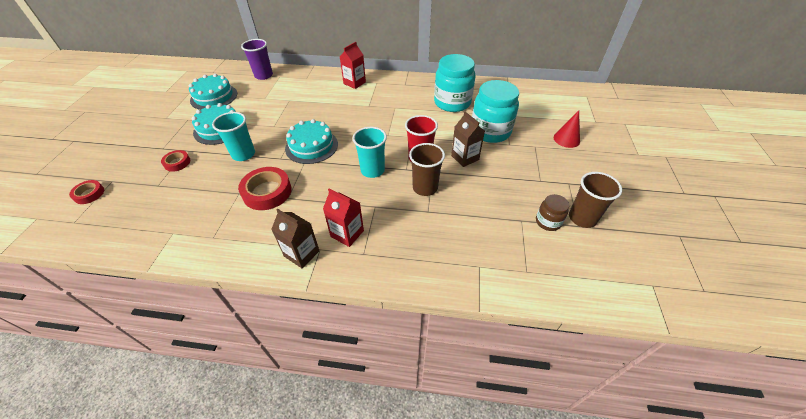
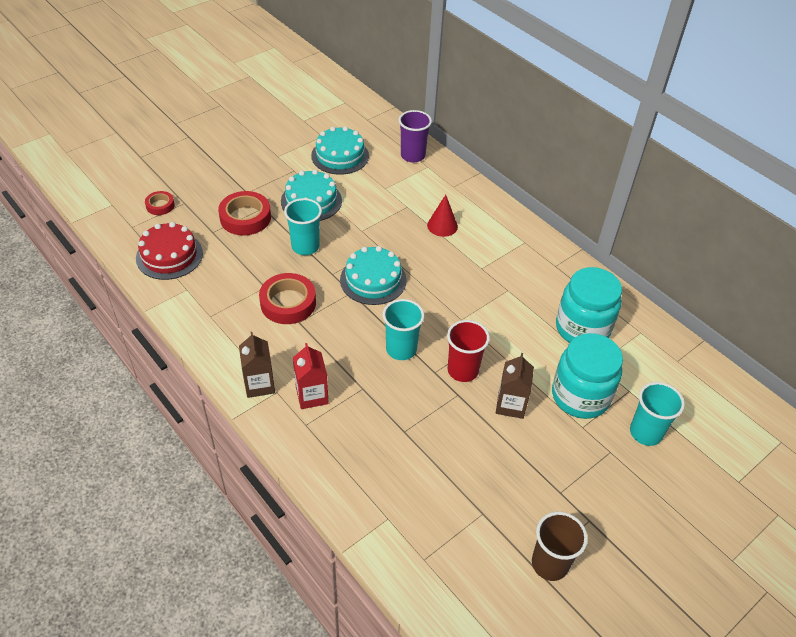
camera: 40 degrees right, 0 degrees up
(132, 221) = (169, 255): none -> red cake
(177, 163) = (245, 218): red tape -> red tape, size x1.80
(354, 83) = (499, 227): red carton -> none
(425, 188) = (429, 406): brown cup -> none
(537, 128) = (645, 433): none -> turquoise cup
(548, 222) = (507, 537): brown jar -> none
(566, 139) = (663, 473): red cone -> red cone (442, 226)

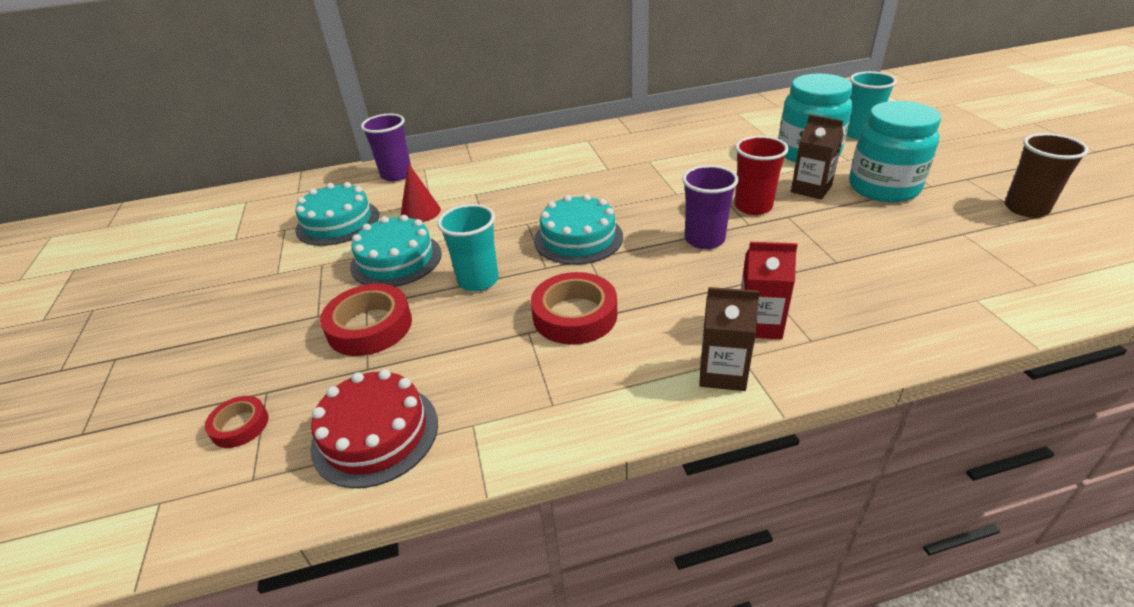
camera: 60 degrees left, 10 degrees down
(401, 349) = (704, 239): turquoise cup -> purple cup
(442, 226) = (526, 178): red cone -> red cone (420, 212)
(582, 328) = (721, 136): turquoise jar -> turquoise jar (883, 188)

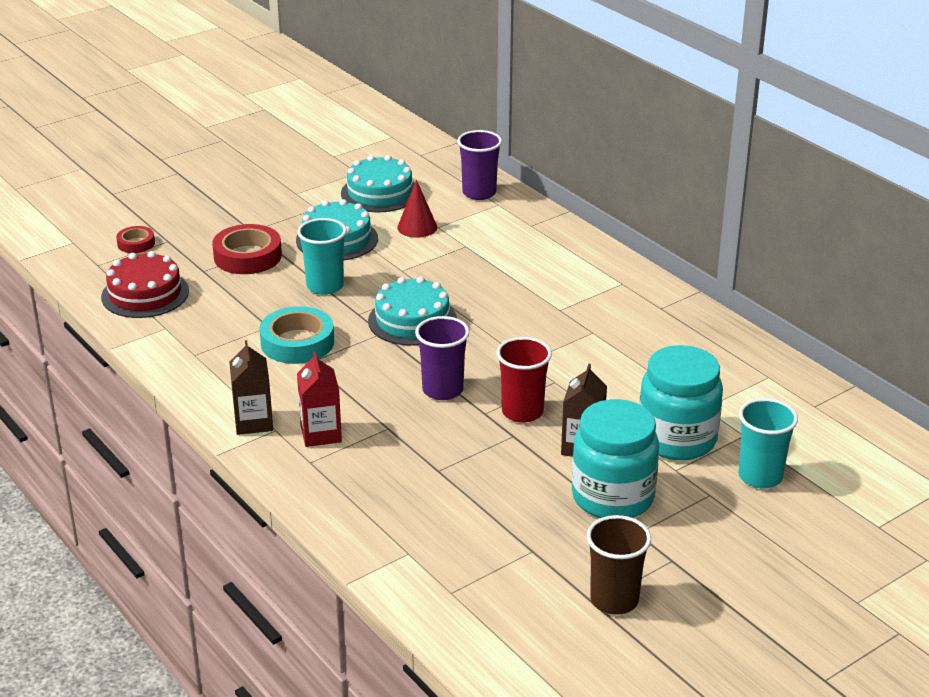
camera: 65 degrees right, 5 degrees down
(575, 315) = (297, 342): red tape -> turquoise tape

